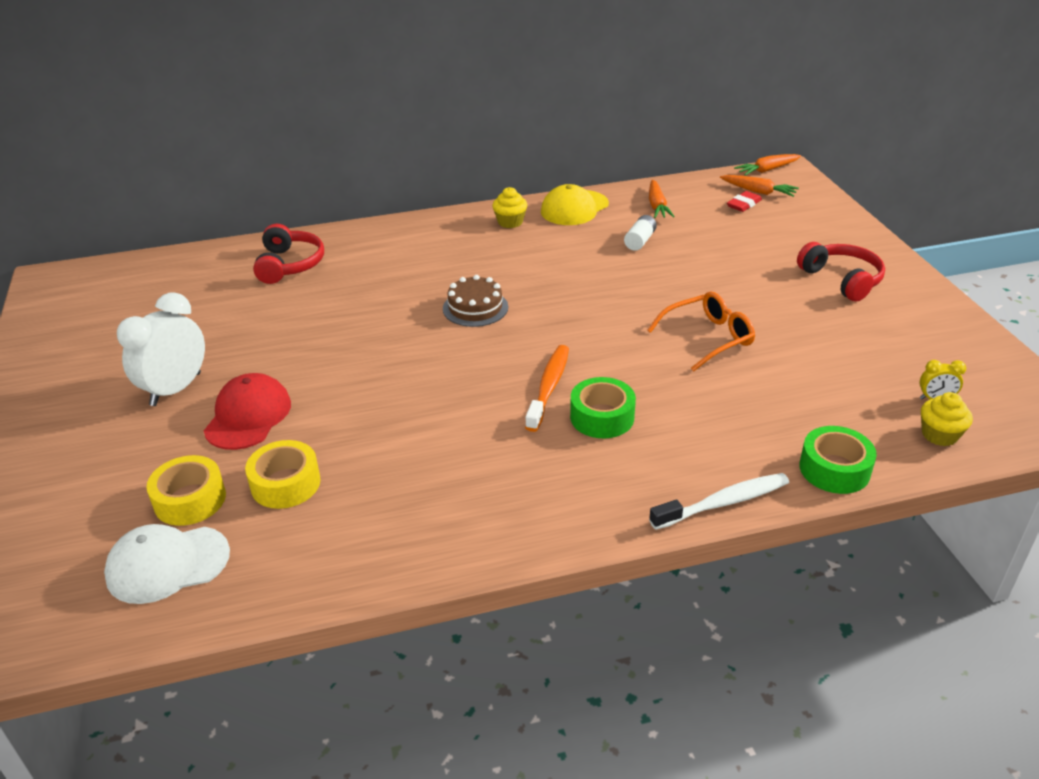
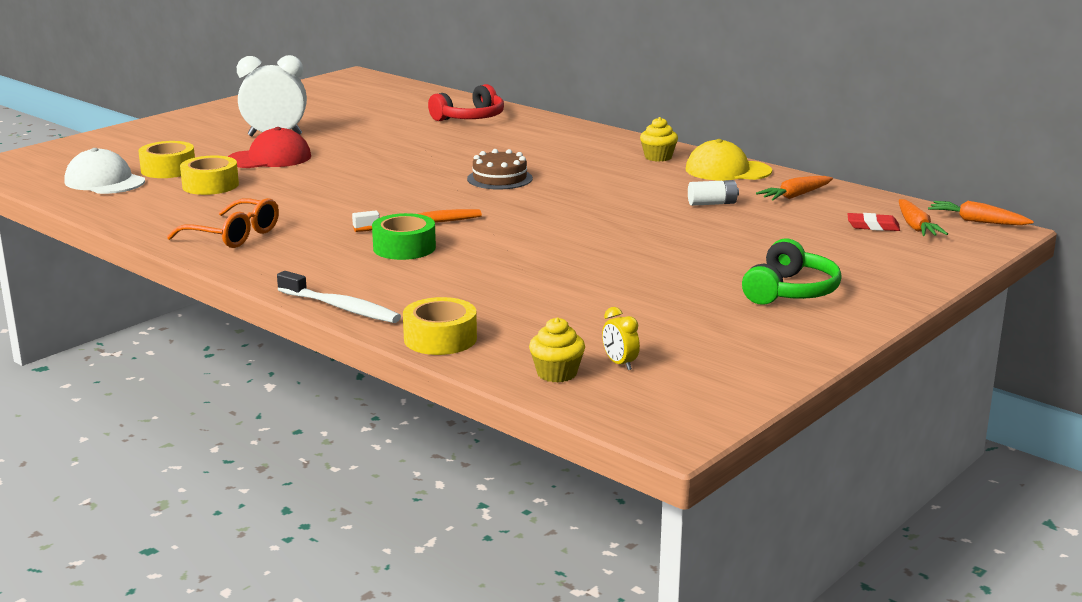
camera: 55 degrees right, 15 degrees down
(708, 338) = (582, 259): orange glasses -> orange glasses (234, 235)
(834, 469) = (440, 339): green tape -> yellow tape
(842, 280) = (790, 291): red headphones -> green headphones

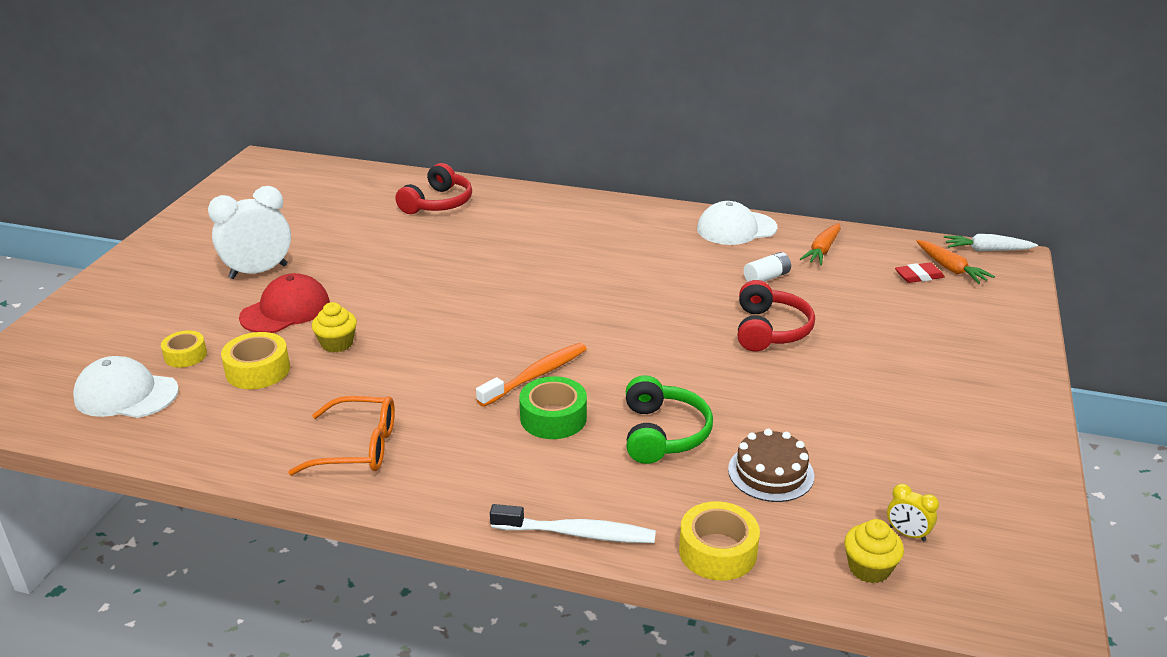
camera: 25 degrees left, 10 degrees up
(168, 169) = (185, 355): yellow tape -> yellow tape, size x0.67
(499, 178) = (548, 287): brown cake -> brown cake (770, 472)
(658, 157) = (661, 223): yellow cupcake -> yellow cupcake (337, 343)
(668, 234) = (770, 330): none -> red headphones
(727, 170) = (736, 228): yellow cap -> white cap
(790, 291) = (942, 383): green headphones -> green headphones (663, 433)
(977, 221) = (986, 250): orange carrot -> white carrot

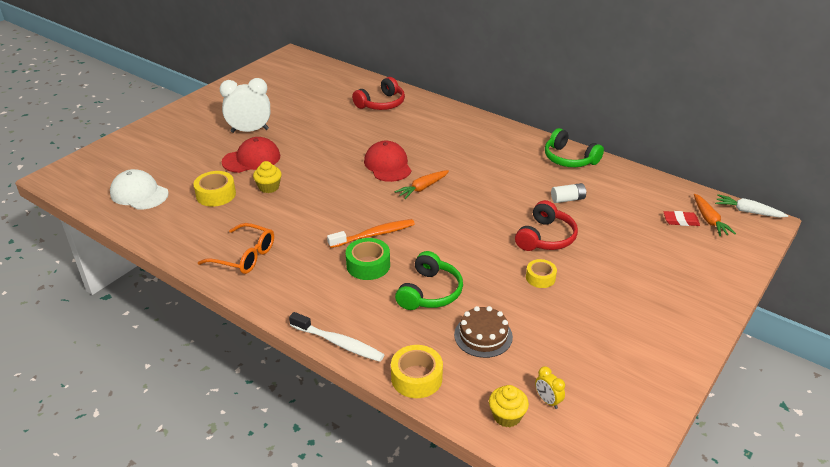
camera: 20 degrees right, 5 degrees up
(185, 355) = (182, 176): yellow tape -> yellow tape (540, 278)
(497, 280) = (388, 165): none -> red cap
(736, 228) = (569, 159): white cap -> green headphones
(822, 250) = (621, 187): orange carrot -> orange carrot (422, 188)

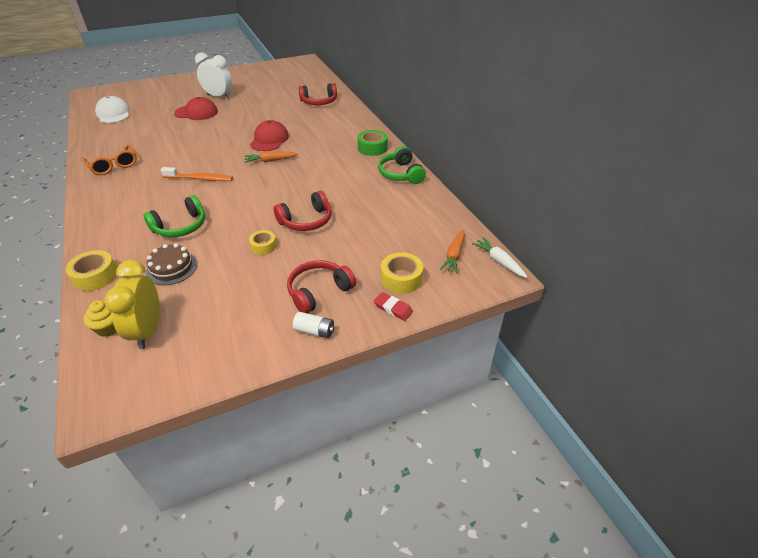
camera: 30 degrees right, 5 degrees up
(216, 195) = (149, 126): yellow tape -> yellow tape (401, 278)
(269, 187) = (182, 131): yellow cupcake -> none
(339, 343) = (86, 235): white toothbrush -> none
(368, 265) = (170, 196): green tape -> green tape (372, 148)
(548, 401) = (148, 331): yellow clock -> yellow clock, size x2.18
(567, 199) = (359, 201): white battery -> white battery (314, 331)
(645, 298) = (318, 291): none -> red headphones
(680, 221) = (428, 247): red eraser -> red eraser (393, 308)

